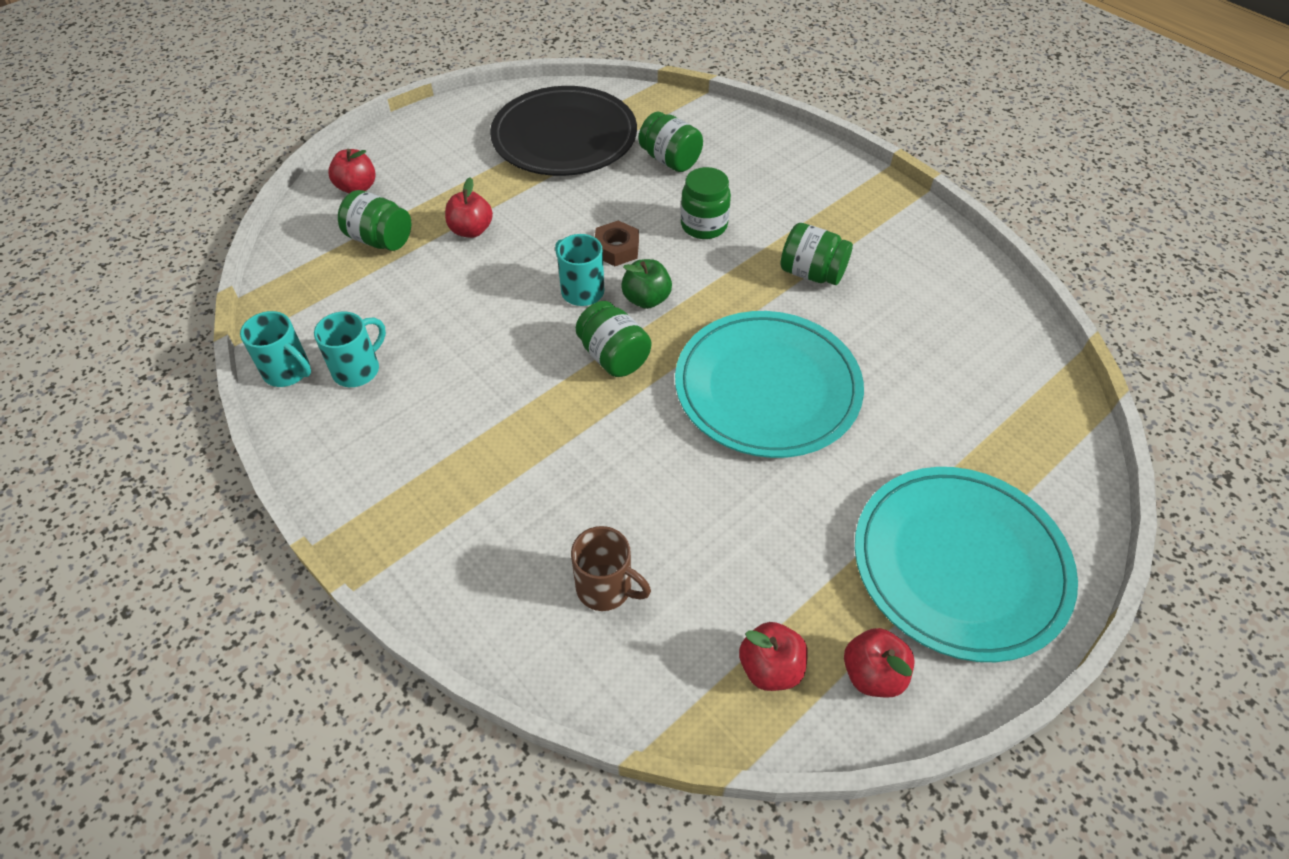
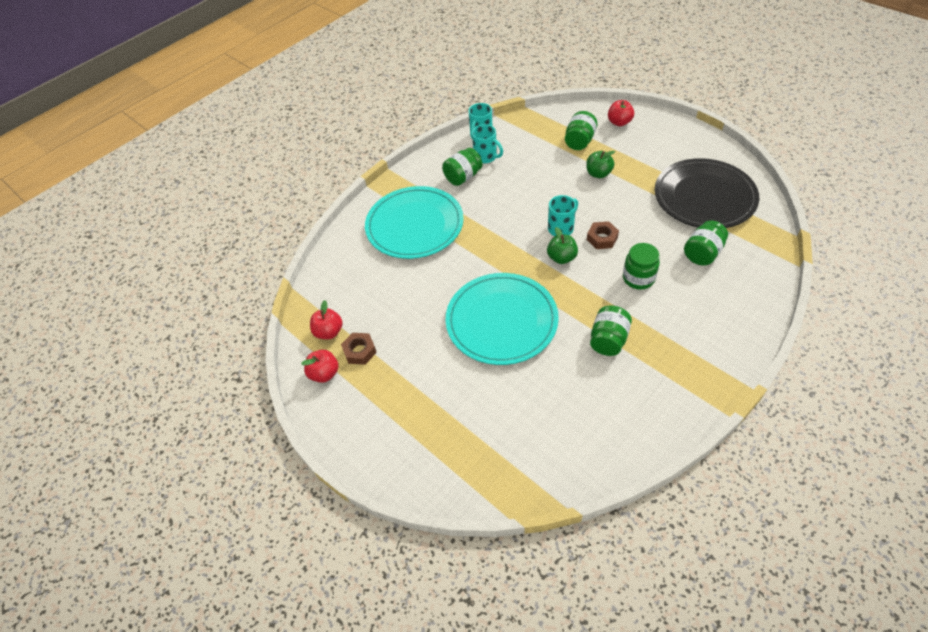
camera: 90 degrees right, 0 degrees up
(471, 230) = (598, 174): red apple -> green apple
(606, 588) = (369, 267): brown mug -> none
(613, 356) = (513, 249): green jar -> green jar (463, 177)
(820, 608) = (360, 351): none -> brown nut
(959, 564) = (386, 416): turquoise plate -> turquoise plate (415, 225)

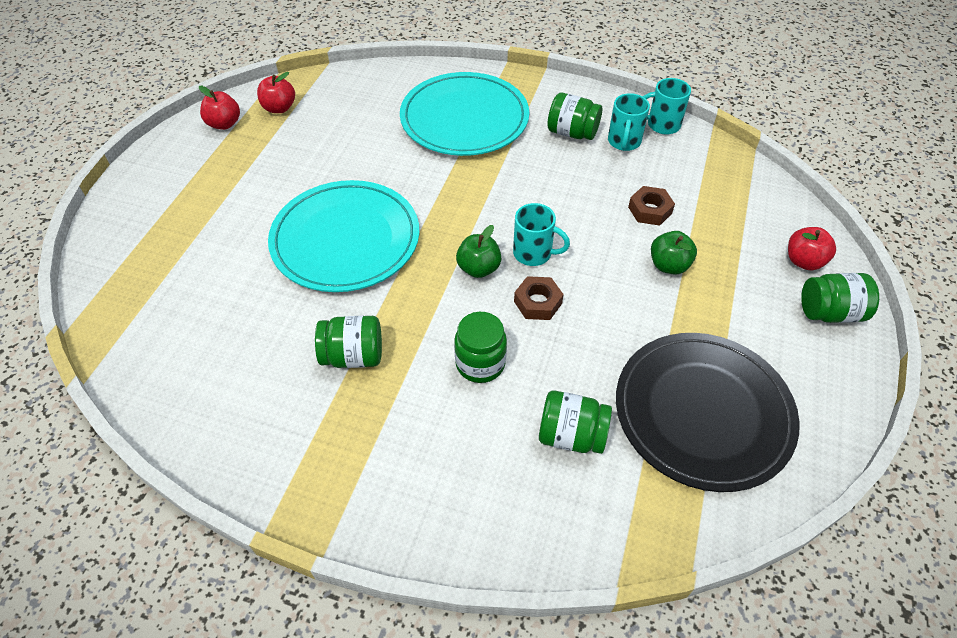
camera: 60 degrees right, 0 degrees up
(360, 351) = (261, 138): brown nut -> brown nut (650, 210)
(579, 141) = (724, 226): green jar -> green jar (830, 312)

